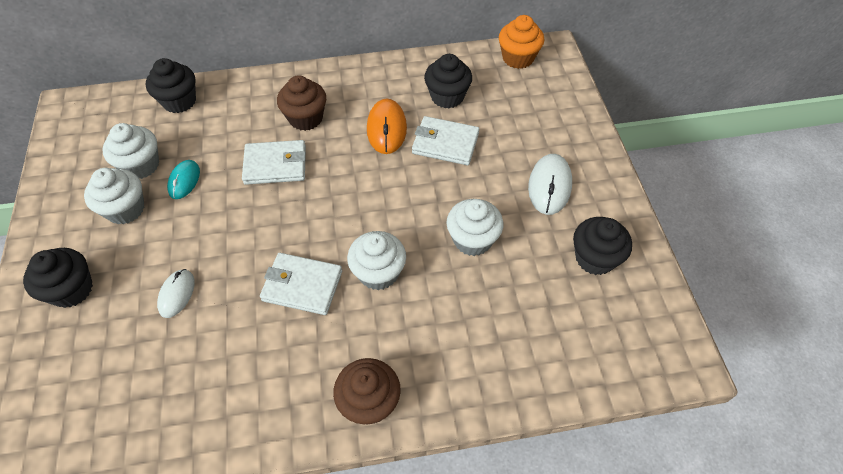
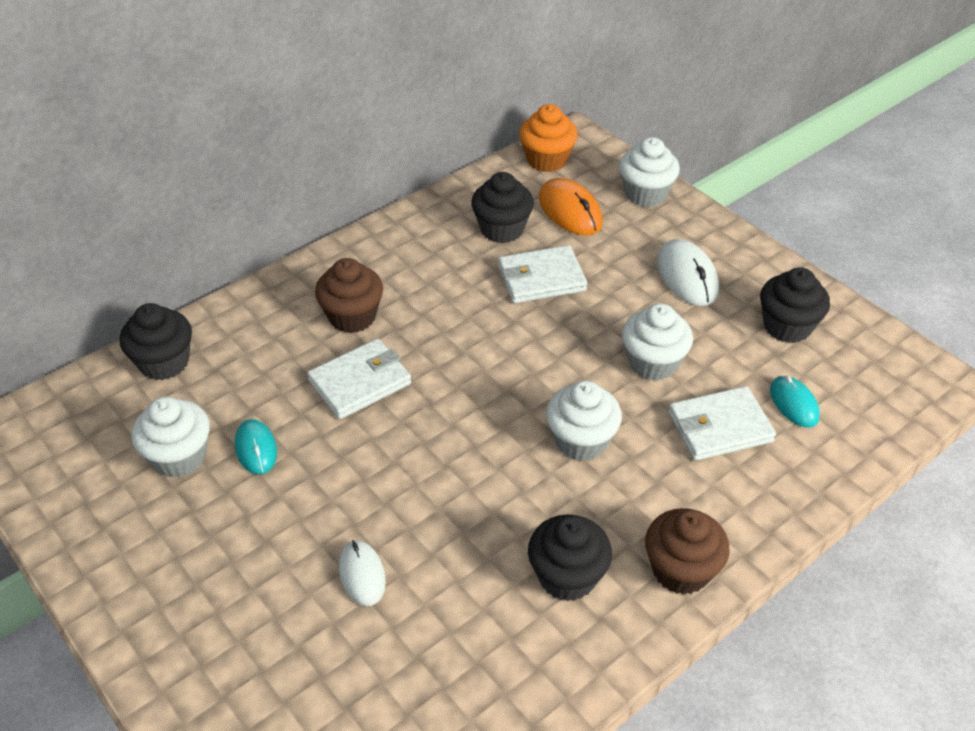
camera: 30 degrees left, 10 degrees down
(72, 289) = (216, 636): black cupcake -> black cupcake (567, 576)
(125, 209) = (204, 514): white cupcake -> white cupcake (645, 194)
(302, 285) = (507, 493): white wallet -> white wallet (719, 427)
(387, 128) = (461, 289): orange mouse -> orange mouse (570, 211)
(551, 321) = (793, 404): none -> turquoise mouse

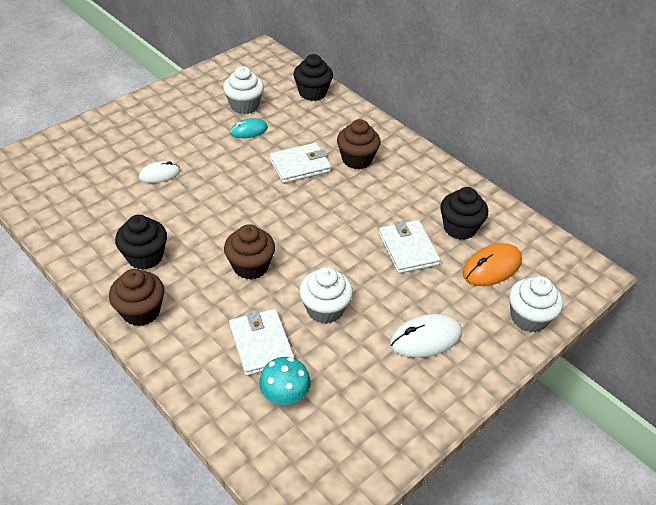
camera: 85 degrees right, 0 degrees up
(360, 382) = (300, 166): white wallet -> white wallet turned 75 degrees counterclockwise
(547, 160) = (555, 254): orange cupcake -> none
(581, 440) = (250, 266): white cupcake -> brown cupcake
(787, 326) = (373, 403): black cupcake -> none
(793, 404) = (285, 395): turquoise mouse -> turquoise mushroom

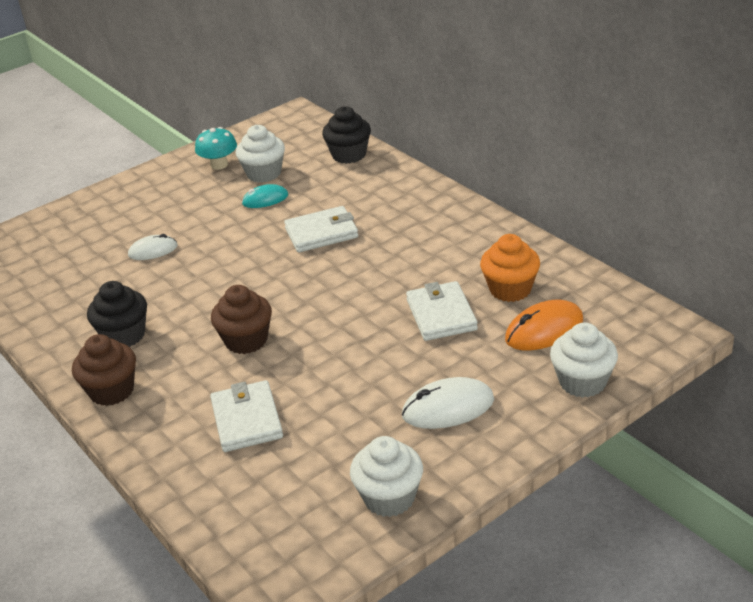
camera: 10 degrees right, 10 degrees down
(285, 395) = (267, 471): turquoise mushroom -> turquoise mushroom (219, 165)
(325, 309) = (329, 381): white cupcake -> white cupcake (389, 498)
(357, 159) = (393, 222): brown cupcake -> none
(459, 228) = (510, 289): black cupcake -> orange cupcake

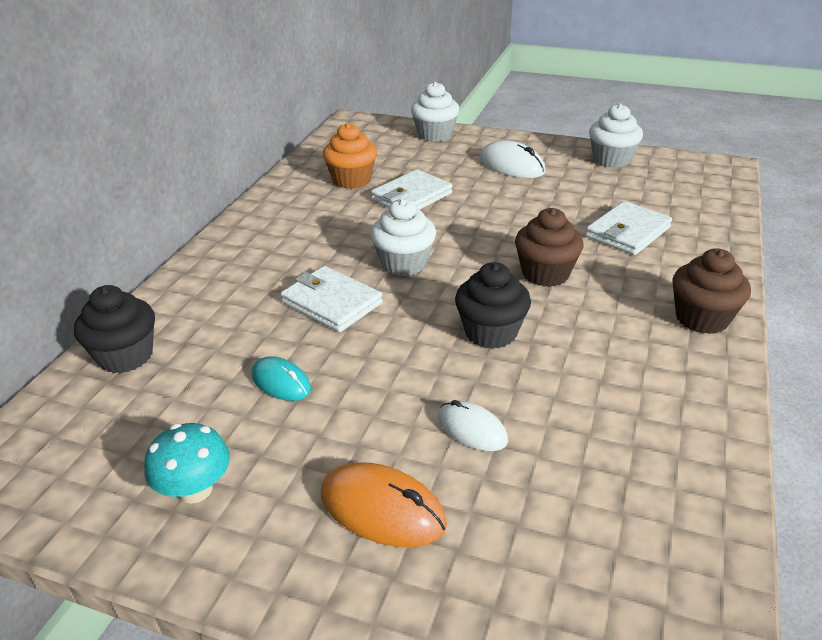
camera: 125 degrees left, 0 degrees up
(124, 335) = (632, 356): black cupcake -> black cupcake (491, 332)
(264, 173) = (207, 418): white cupcake -> white cupcake (404, 263)
(544, 330) = (392, 157): orange mouse -> orange mouse (382, 509)

